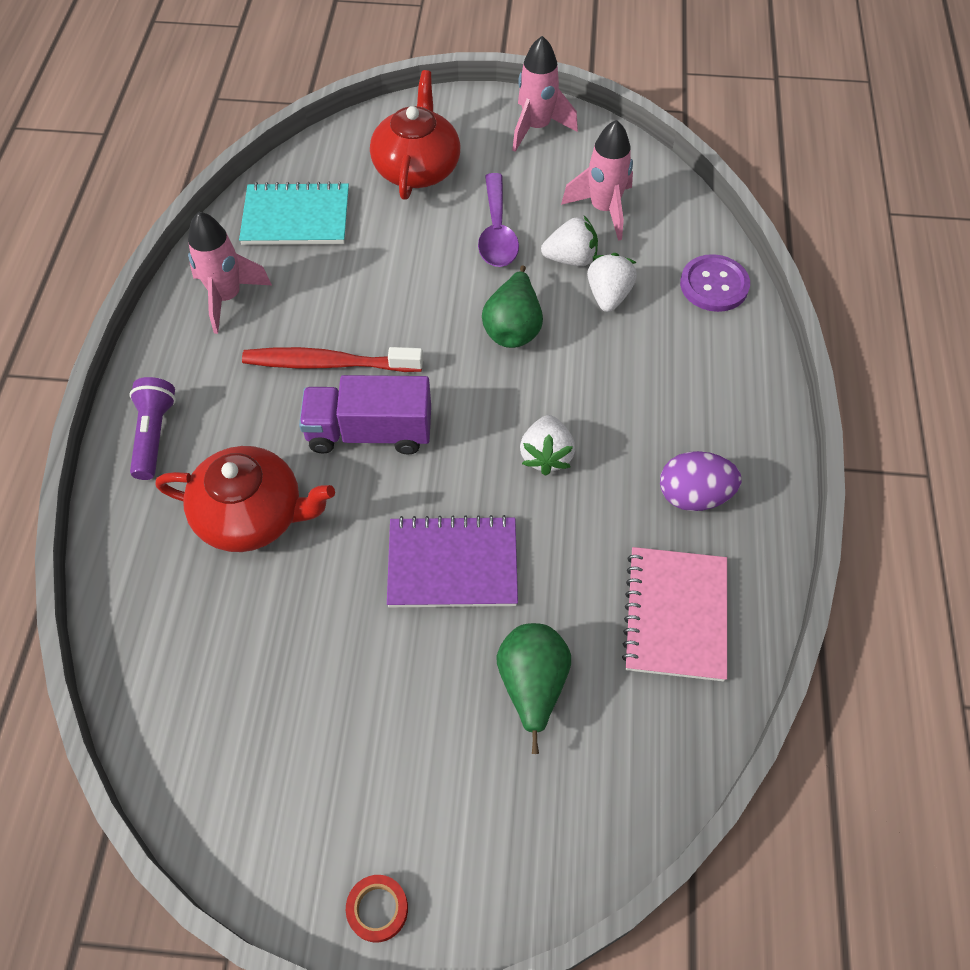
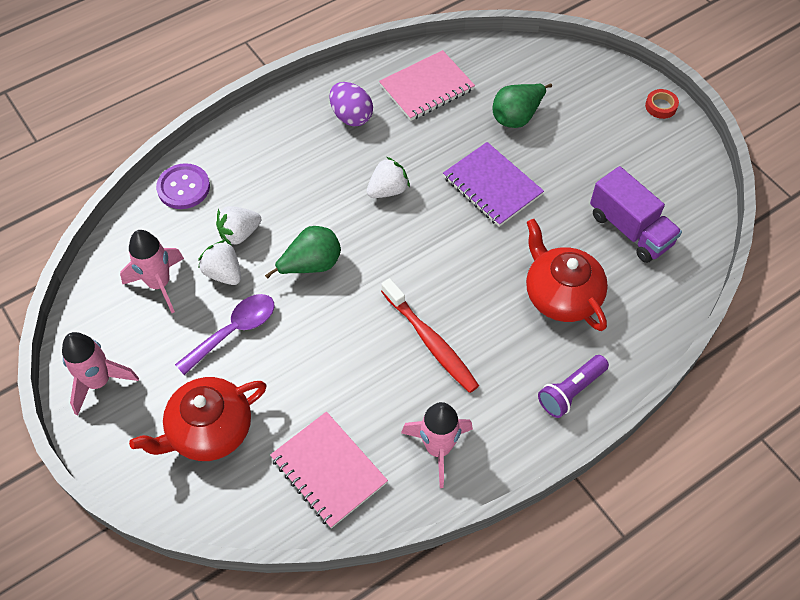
camera: 130 degrees left, 0 degrees up
(296, 217) = (328, 470): turquoise notebook -> pink notebook
(370, 432) = (455, 281): purple truck -> purple truck (630, 229)

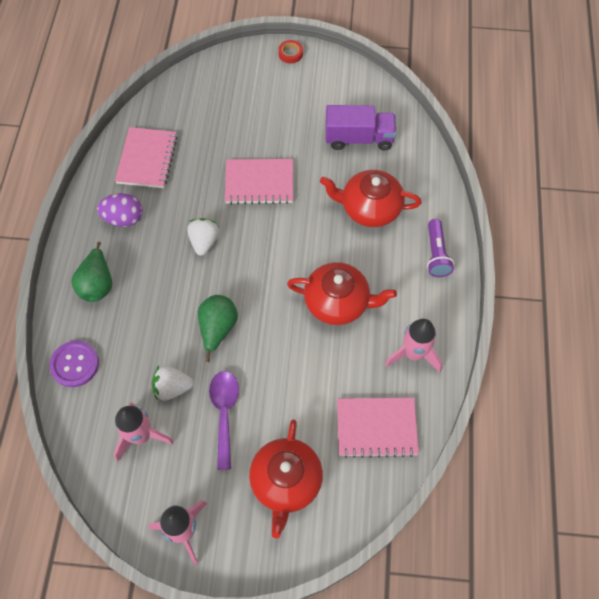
camera: 50 degrees left, 5 degrees up
(239, 234) = (150, 355): white strawberry -> none
(430, 341) = (338, 302): red toothbrush -> red teapot
(492, 186) = (259, 183): purple notebook -> pink notebook
(517, 117) = (222, 129): green pear -> green pear (97, 284)

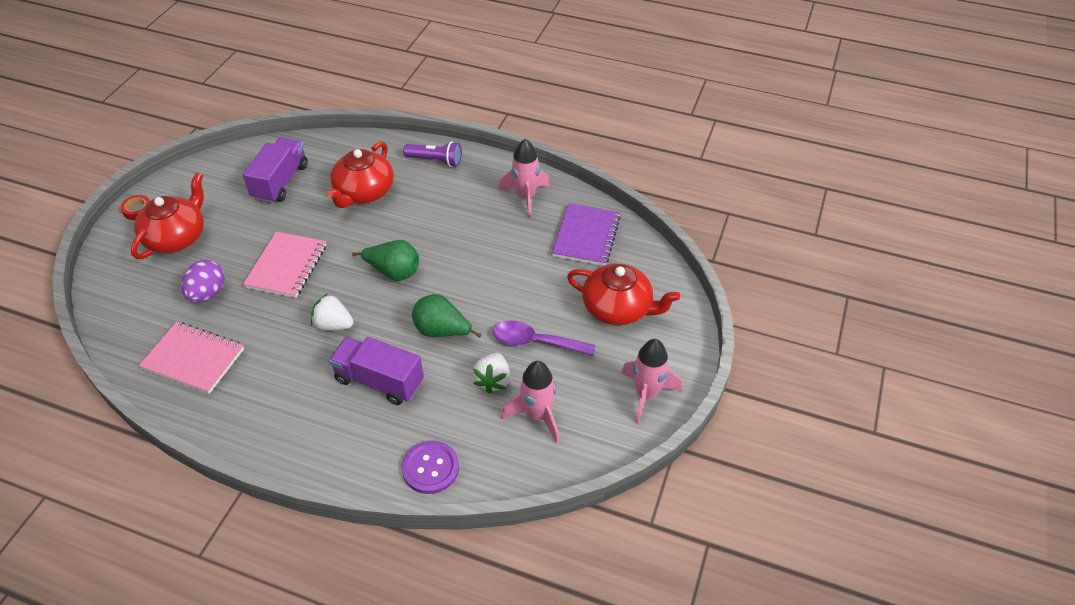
camera: 75 degrees left, 15 degrees down
(97, 284) = (337, 432): green pear -> green pear (394, 272)
(124, 218) = (263, 394): purple egg -> purple egg (208, 293)
(153, 297) = (379, 381): none -> purple truck
(338, 302) = (453, 235): red teapot -> red teapot (177, 237)
(376, 428) = (586, 236): pink notebook -> purple notebook

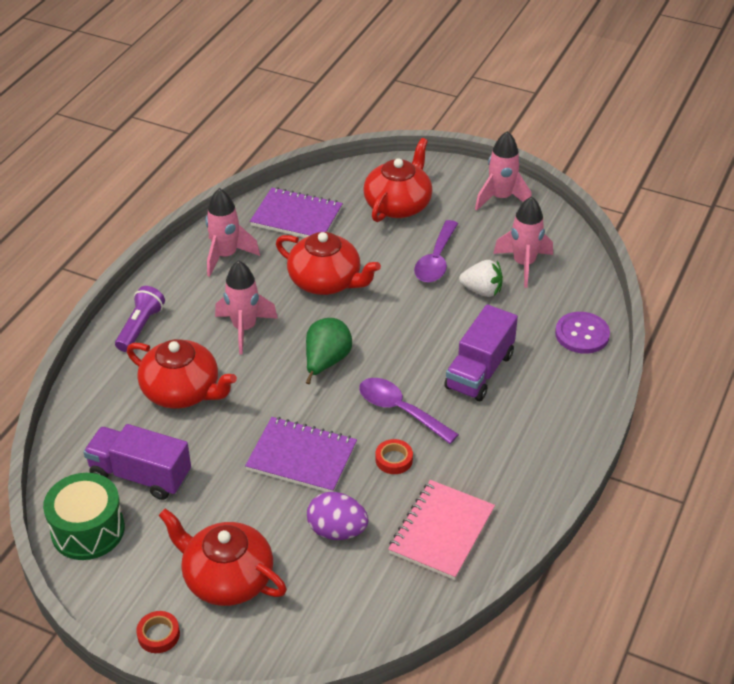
camera: 85 degrees left, 5 degrees down
(234, 165) = (88, 530): none -> green drum
(276, 324) = (394, 459): none -> red tape
(287, 266) = (302, 457): pink notebook -> purple notebook
(333, 325) = (400, 410): white strawberry -> purple spoon
(434, 218) = (244, 329): none -> pink rocket
(442, 331) = (416, 325): green pear -> none
(498, 264) = (326, 281): none -> red teapot

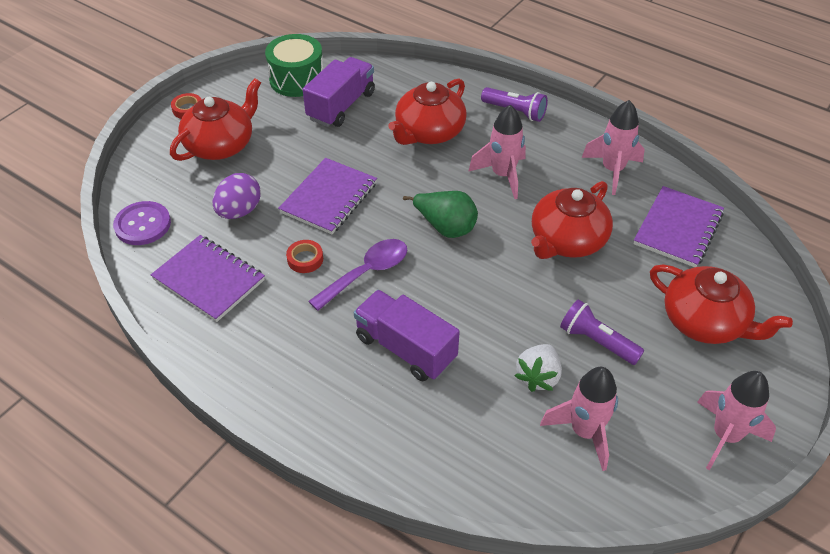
camera: 100 degrees right, 5 degrees up
(436, 260) = (597, 341): purple spoon -> purple flashlight
(441, 531) = (209, 280): pink notebook -> purple notebook
(582, 334) = (445, 466): purple button -> purple button (143, 225)

